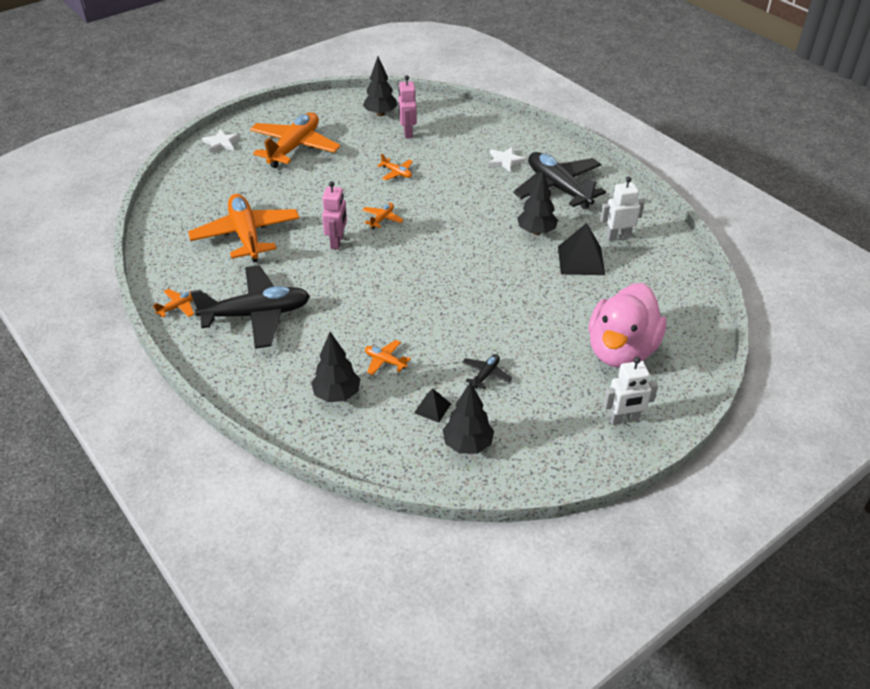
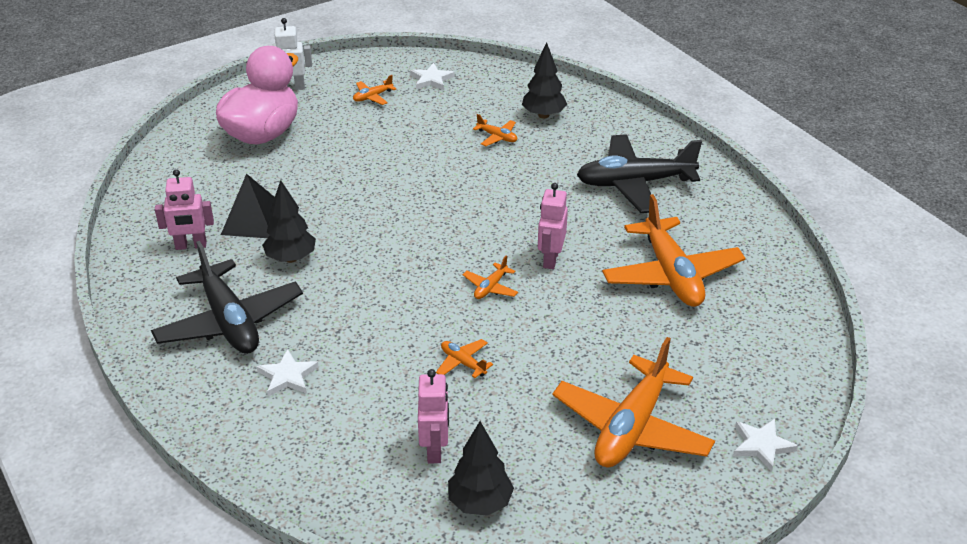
camera: 175 degrees left, 5 degrees down
(178, 307) = (724, 195): orange plane -> orange plane (372, 97)
(432, 408) = (457, 102): black pyramid -> none
(468, 444) = (431, 79): black tree -> white star
(486, 374) = (402, 122): black plane -> none
(618, 237) = (191, 246): white robot -> pink robot

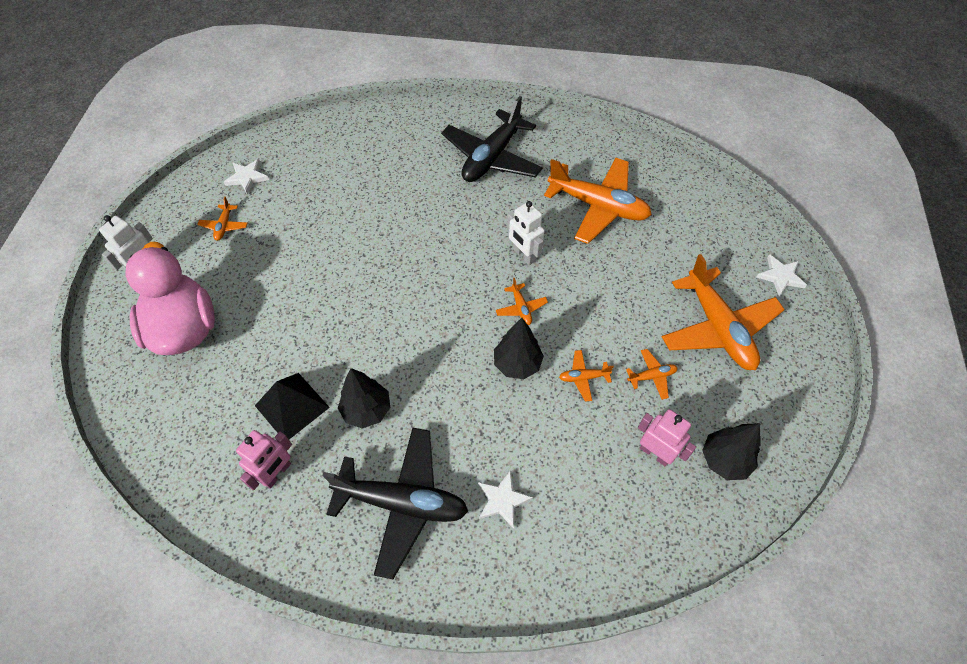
camera: 50 degrees left, 20 degrees up
(497, 137) = (362, 190): orange plane -> orange plane (652, 376)
(543, 115) = (366, 148): black tree -> black tree (517, 364)
(550, 259) = (524, 255): pink robot -> white robot

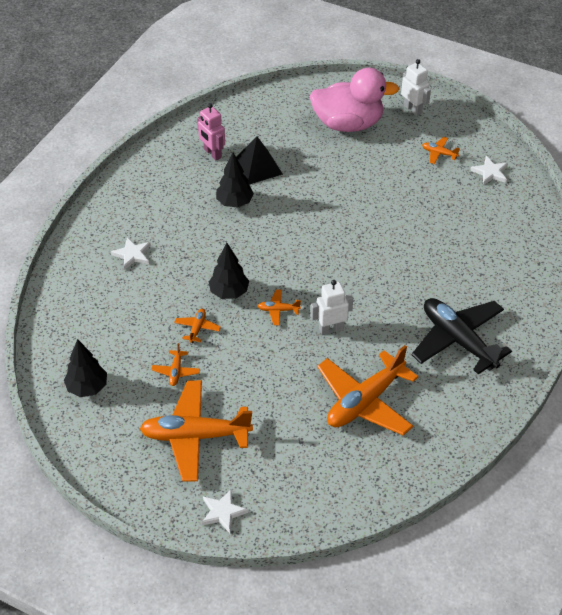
camera: 110 degrees right, 10 degrees down
(402, 503) = (159, 206): black plane -> none
(655, 453) = (116, 348): pink robot -> none

